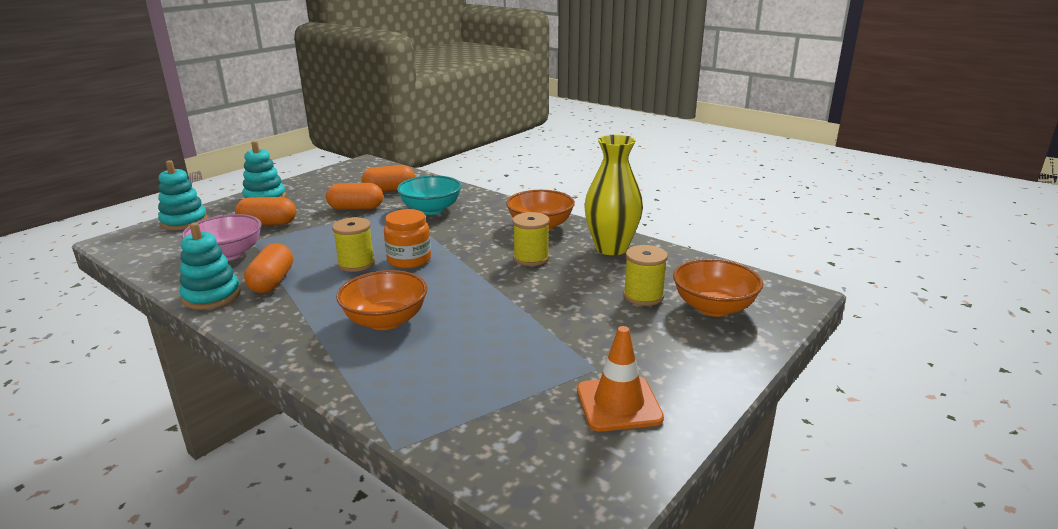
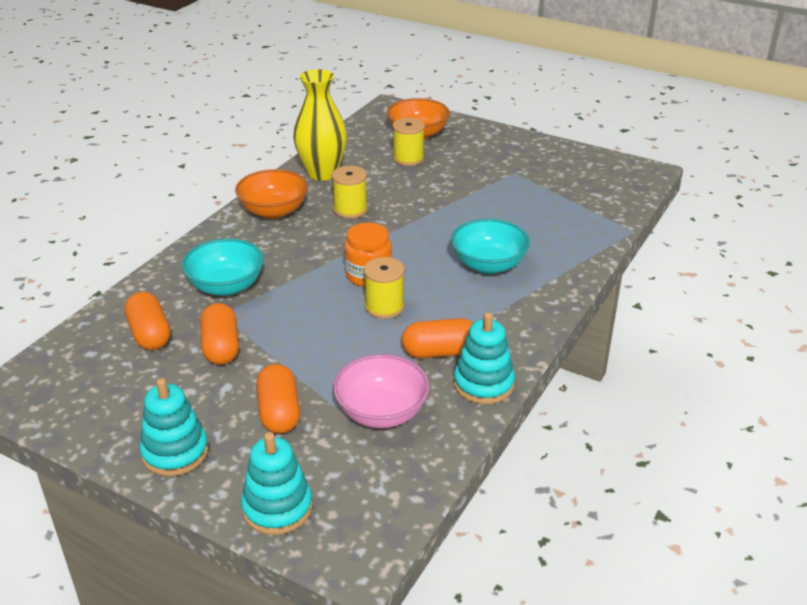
camera: 100 degrees left, 10 degrees up
(385, 321) = (488, 265): orange bowl -> turquoise bowl
(618, 404) = (548, 164): orange traffic cone -> none

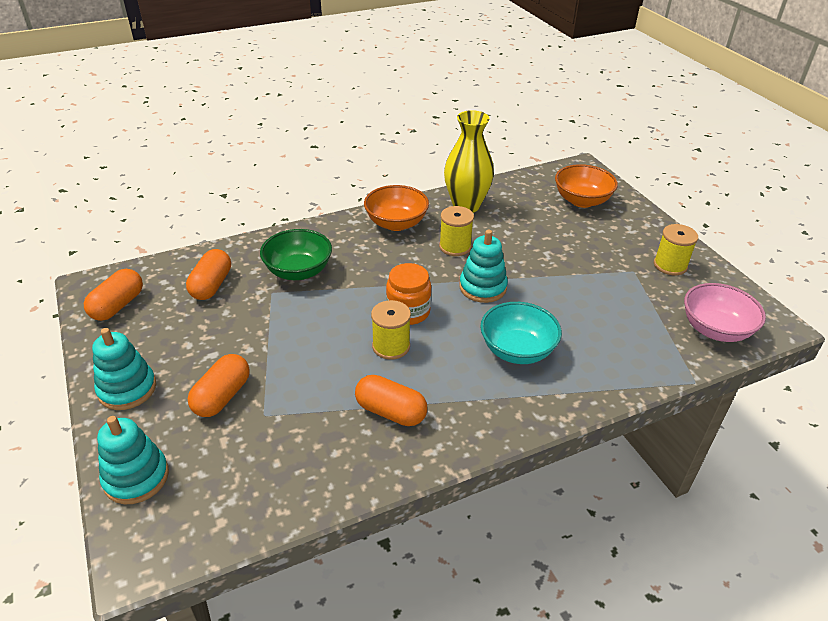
camera: 35 degrees right, 5 degrees up
(221, 347) = (243, 320): orange capsule -> orange capsule (118, 305)
(226, 286) = (298, 271): turquoise bowl -> green bowl
(381, 412) = (289, 441): pink bowl -> pink bowl (715, 329)
(408, 158) = (550, 220): yellow spool -> yellow spool (670, 265)
(483, 384) = (394, 463): turquoise stacking toy -> turquoise stacking toy (482, 287)

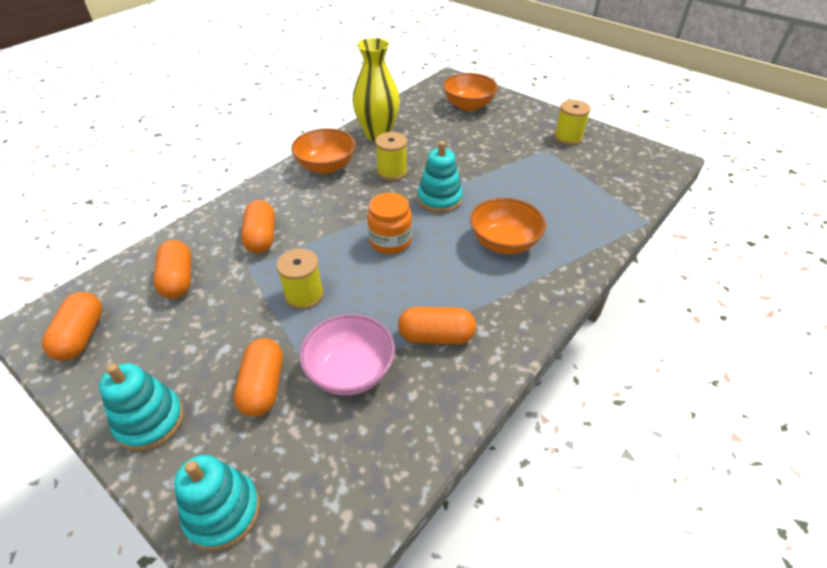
camera: 25 degrees left, 5 degrees up
(298, 271) = (261, 237): green bowl -> orange capsule
(391, 346) = (396, 277): yellow spool -> yellow spool (304, 295)
(517, 350) = (504, 243): turquoise bowl -> orange bowl
(715, 329) = (633, 176): pink bowl -> pink bowl (350, 371)

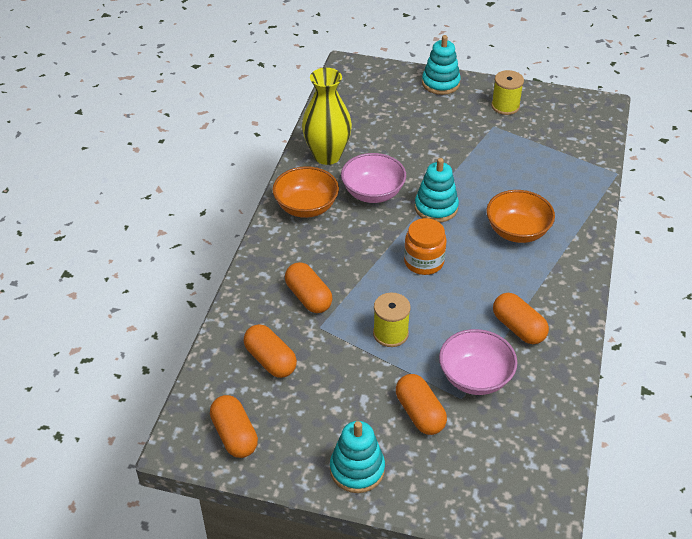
camera: 25 degrees left, 0 degrees up
(223, 512) = (463, 500): turquoise stacking toy -> turquoise stacking toy (440, 83)
(392, 172) = (373, 193): yellow spool -> pink bowl
(436, 336) = (518, 328): orange capsule -> orange capsule turned 75 degrees clockwise
(468, 105) = (390, 95): orange bowl -> none

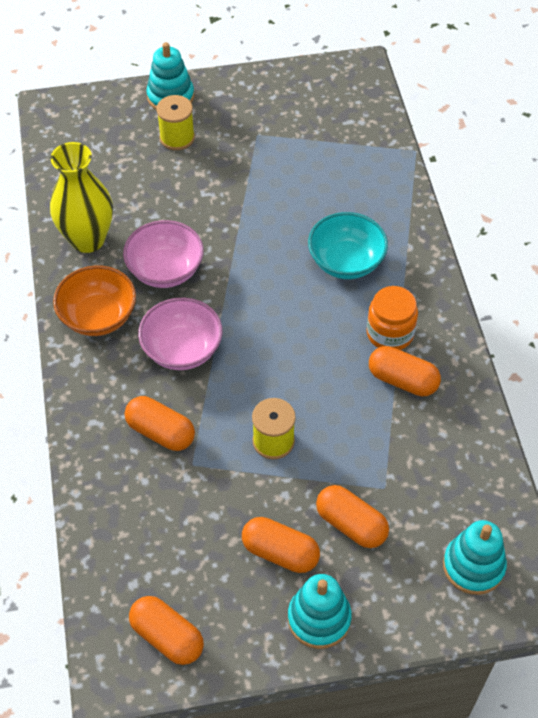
camera: 25 degrees left, 10 degrees up
(270, 360) = (159, 528): orange capsule -> orange capsule (280, 552)
(424, 262) = (265, 338): orange jar -> orange jar (390, 333)
(436, 208) = (245, 264): turquoise stacking toy -> turquoise stacking toy (473, 566)
(475, 377) = (387, 457): pink bowl -> pink bowl (182, 349)
(505, 106) = (257, 104): yellow spool -> yellow spool (177, 137)
(517, 231) = (346, 262): orange bowl -> turquoise bowl

